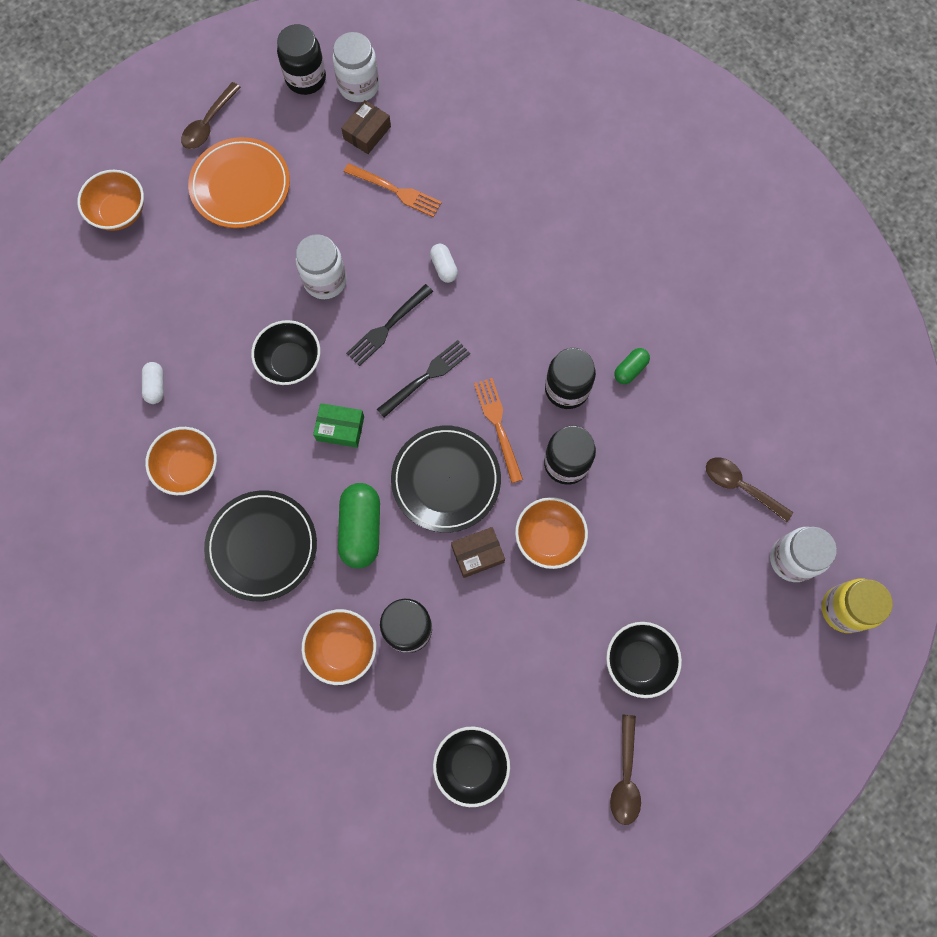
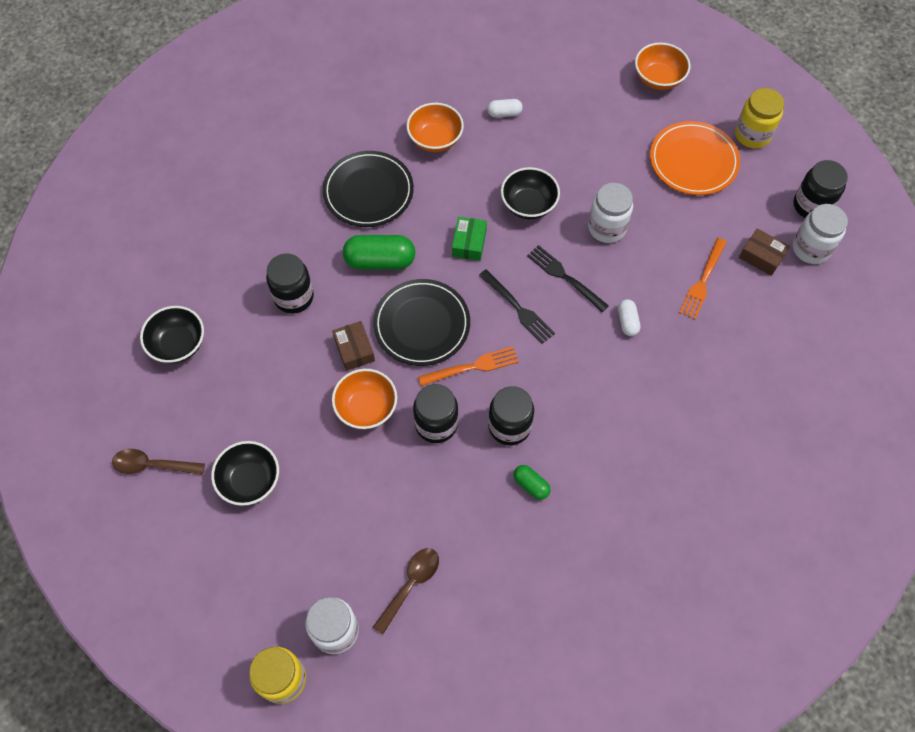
camera: 90 degrees right, 10 degrees down
(209, 123) = (752, 135): brown spoon -> yellow jar
(342, 648) = (281, 250): orange bowl -> none
(444, 267) = (627, 322): white capsule -> white capsule turned 75 degrees counterclockwise

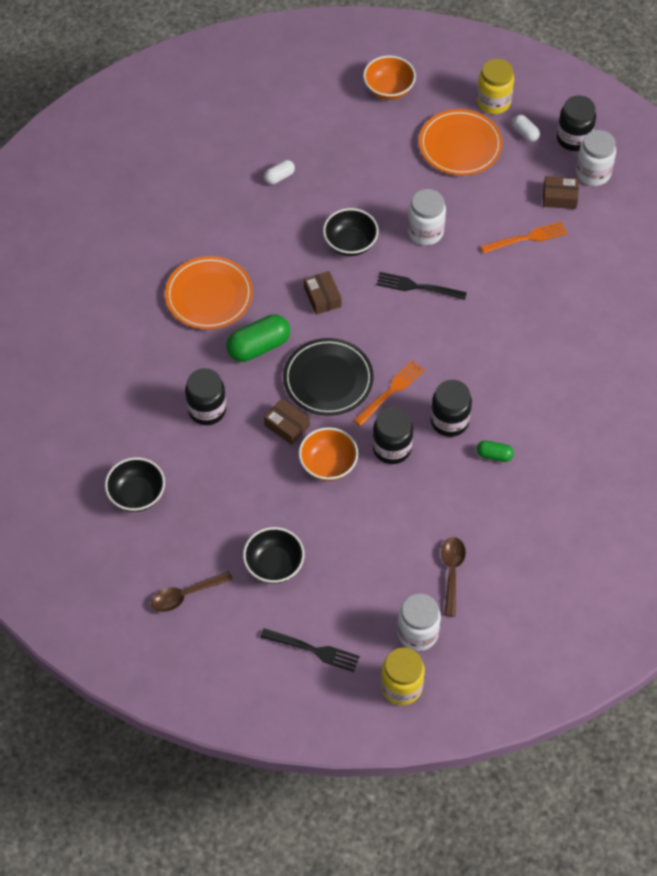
camera: 30 degrees left, 5 degrees down
(368, 192) = (209, 296): black plate -> orange plate
(435, 139) = (235, 226): orange bowl -> none
(469, 243) = (322, 297): green box -> brown box
(518, 308) = (396, 329): black fork -> black fork (313, 650)
(627, 322) = (488, 298): white capsule -> white capsule (525, 133)
(703, 281) = (526, 238): orange fork -> orange fork turned 105 degrees counterclockwise

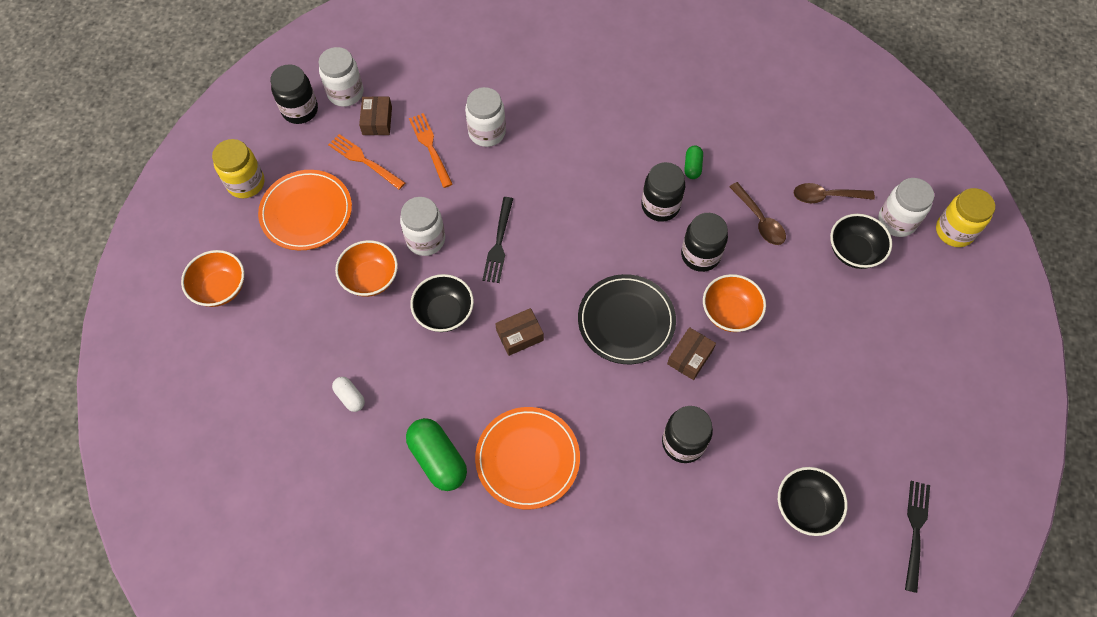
camera: 95 degrees left, 5 degrees up
(186, 595) = (913, 438): brown spoon -> brown spoon (759, 220)
(258, 346) = (592, 396): green capsule -> green capsule (438, 459)
(274, 565) = (857, 354): black bowl -> black bowl (854, 251)
(313, 650) = (939, 309): black fork -> black fork (915, 531)
(389, 191) = (370, 278): none -> orange bowl
(390, 392) = (633, 260): orange fork -> orange fork (364, 161)
(525, 133) = (291, 152): white capsule -> none
(542, 284) = (487, 132): none -> white jar

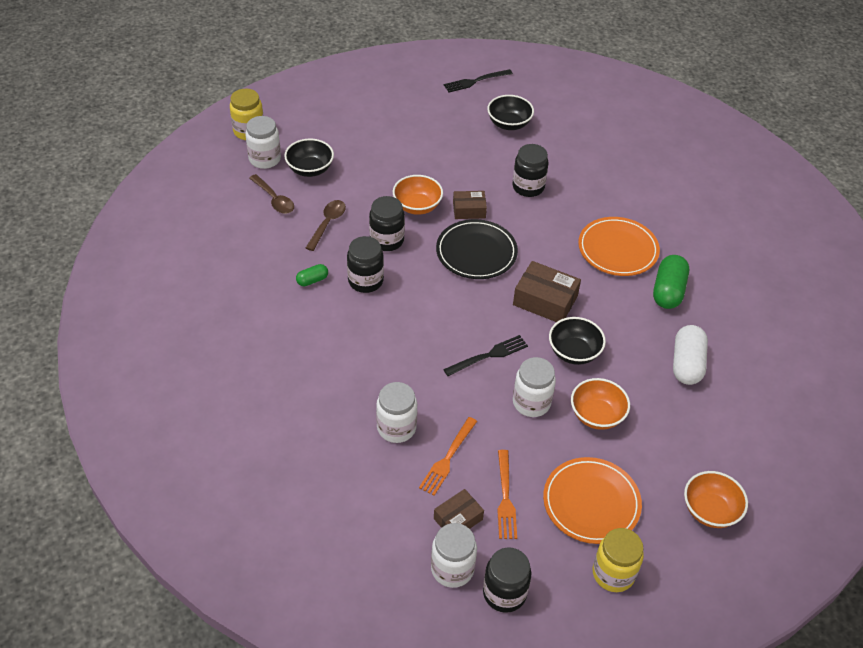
camera: 130 degrees left, 15 degrees down
(350, 397) = (686, 364): white capsule -> white capsule, size x1.89
(519, 335) = (545, 300): brown box -> brown box, size x1.60

